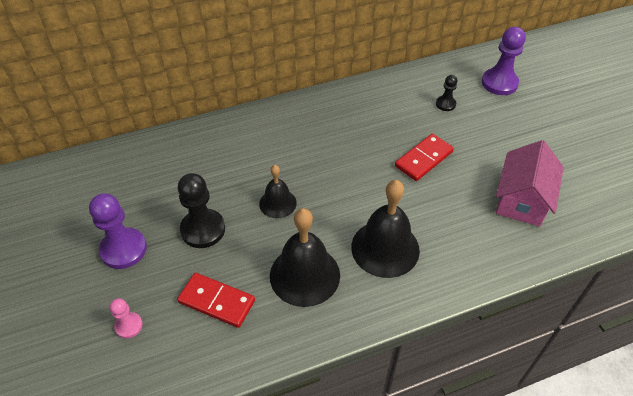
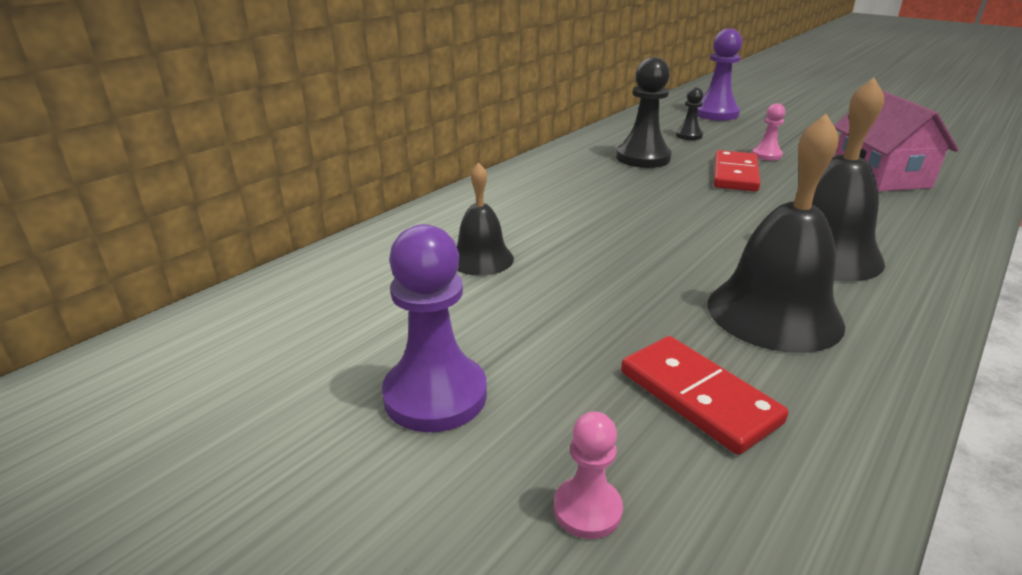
camera: 30 degrees left, 20 degrees down
(203, 229) = (551, 319): black pawn -> black pawn (643, 158)
(216, 301) = (698, 397): red domino -> red domino turned 60 degrees clockwise
(277, 203) = (623, 257): black bell -> black bell (481, 259)
(472, 147) = (766, 155): none -> pink pawn

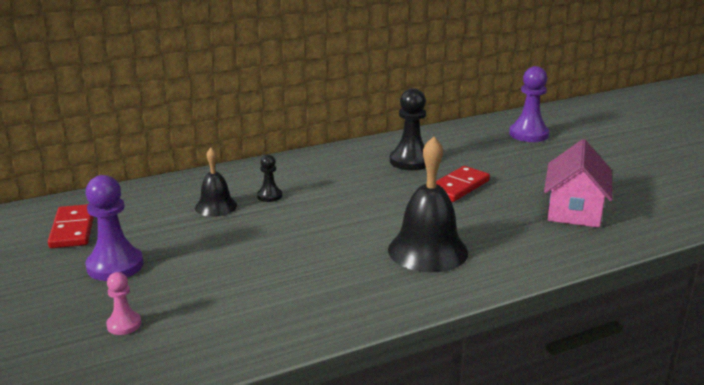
camera: 25 degrees right, 5 degrees down
(689, 136) = (474, 150): black pawn -> black pawn (269, 196)
(698, 397) = (232, 300): red domino -> red domino (73, 229)
(766, 155) = (509, 177): pink pawn -> none
(774, 313) = (336, 275): black bell -> none

